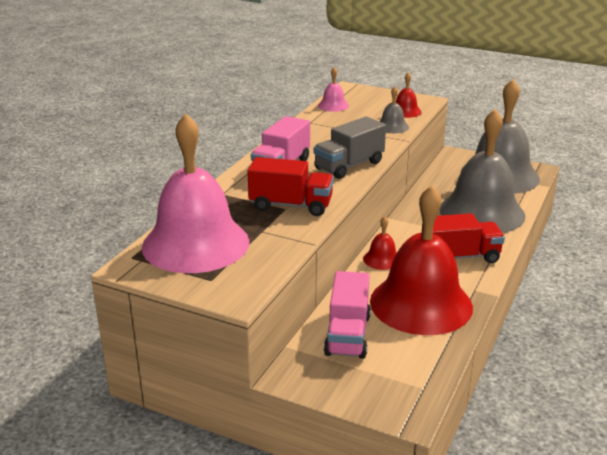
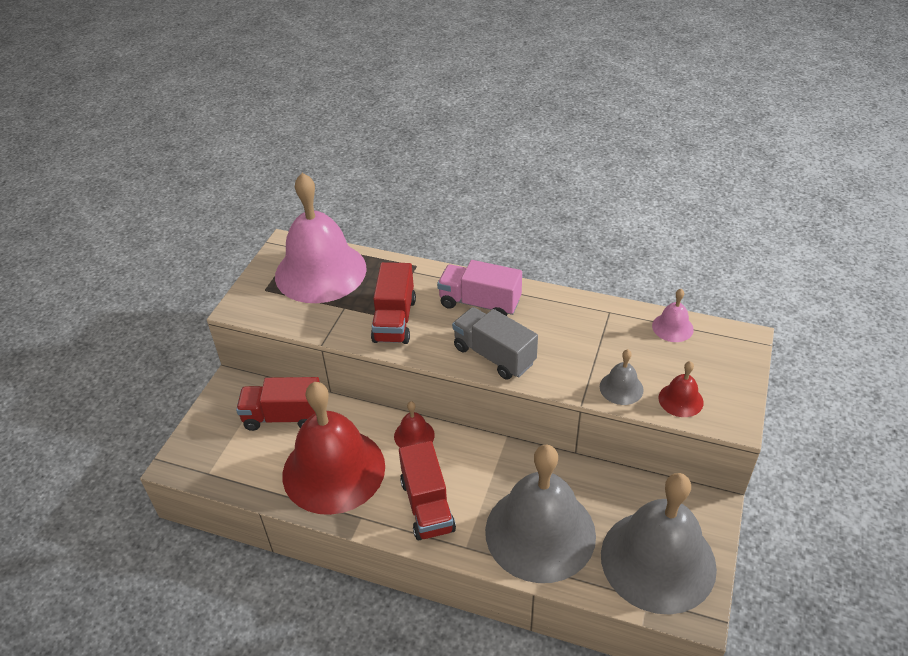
camera: 85 degrees right, 15 degrees up
(347, 335) = (284, 417): pink truck -> red truck

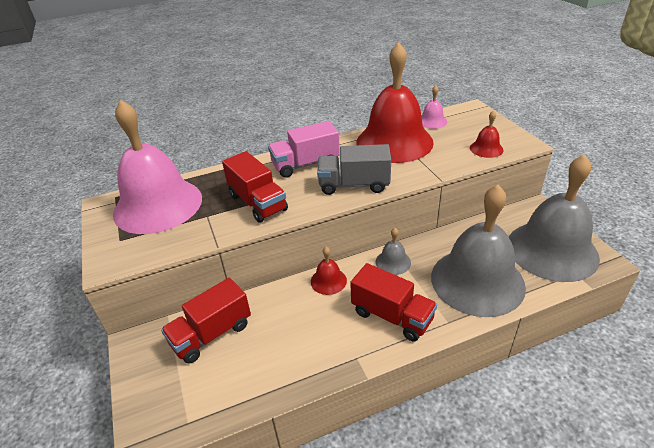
camera: 40 degrees left, 5 degrees down
(333, 470) = (297, 342): red bell -> red bell (394, 142)
(621, 388) = (449, 160): grey bell -> grey bell (393, 262)

